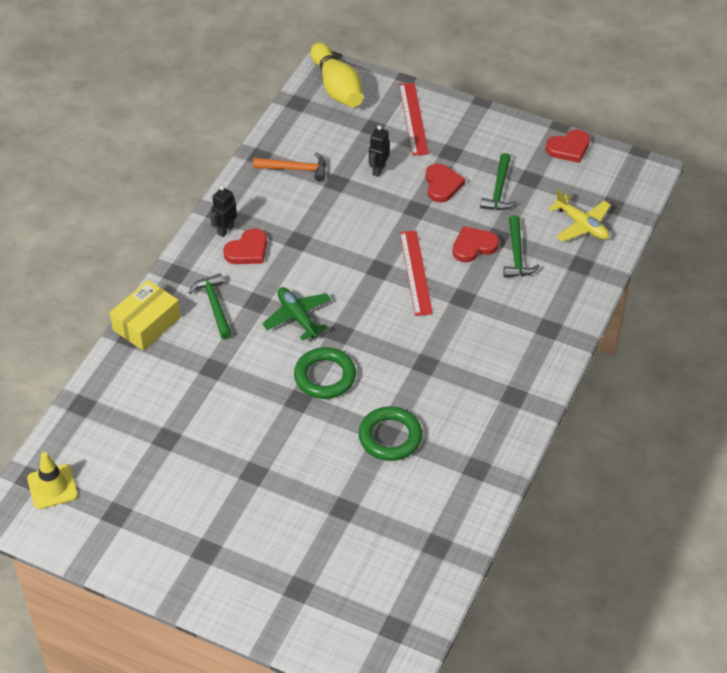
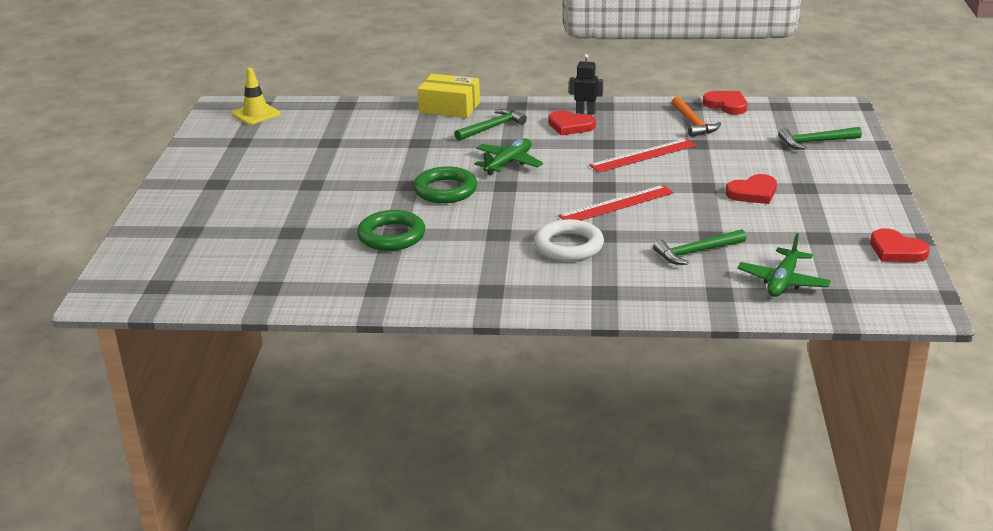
camera: 70 degrees right, 20 degrees down
(337, 87) = (824, 117): yellow bowling pin -> none
(378, 170) = (736, 158): black robot -> none
(413, 118) = (829, 160): red ruler -> red ruler (643, 155)
(469, 326) = (569, 246): none -> white ring
(473, 246) = (683, 226): red heart -> red heart (726, 105)
(499, 190) = (781, 223): green hammer -> green hammer (815, 142)
(581, 225) = (783, 282): yellow plane -> green plane

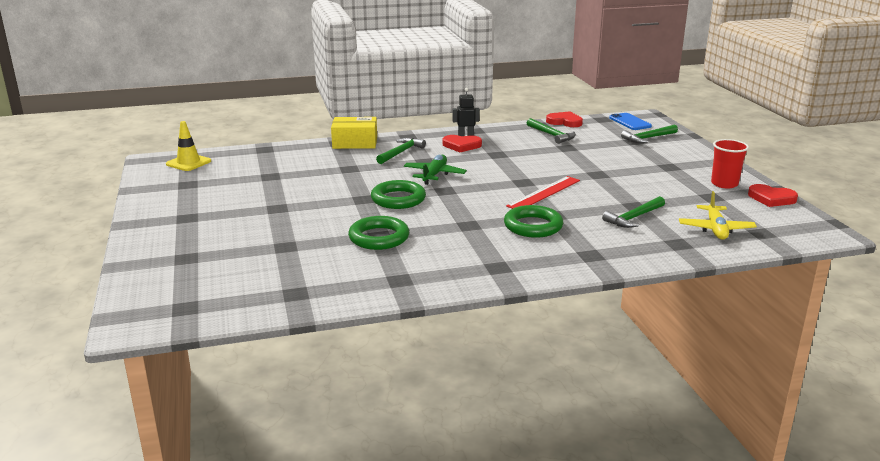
camera: 20 degrees left, 5 degrees down
(569, 246) = (533, 226): white ring -> green ring
(643, 155) = (534, 159): red ruler -> none
(693, 123) = (551, 135): orange hammer -> green hammer
(753, 193) = (636, 174): red heart -> none
(783, 282) = (715, 229): green plane -> yellow plane
(813, 114) = (630, 122): none -> blue phone
(854, 221) = (724, 184): none -> red cup

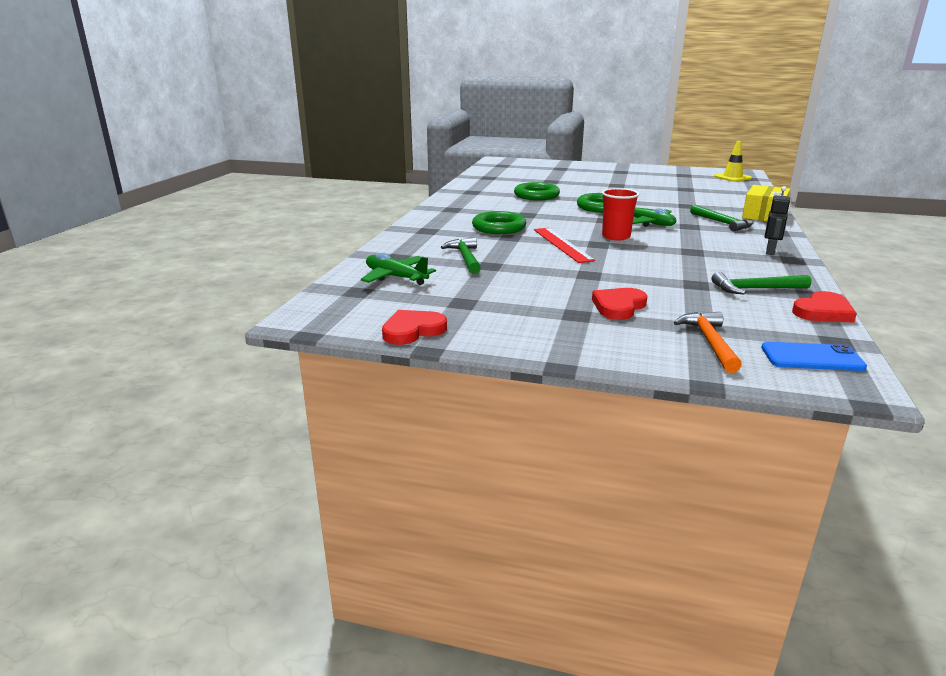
camera: 120 degrees right, 0 degrees up
(461, 145) = (733, 244): red heart -> red heart (618, 306)
(648, 138) = (709, 342): green hammer -> orange hammer
(715, 229) = (396, 277): yellow plane -> green plane
(724, 184) = (486, 323): red cup -> red cup (616, 236)

